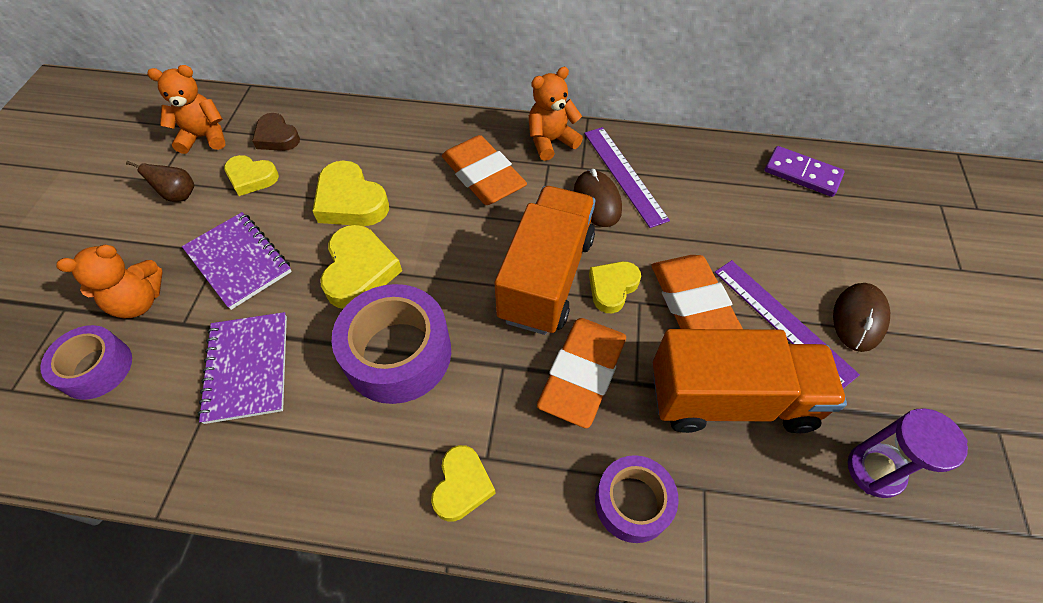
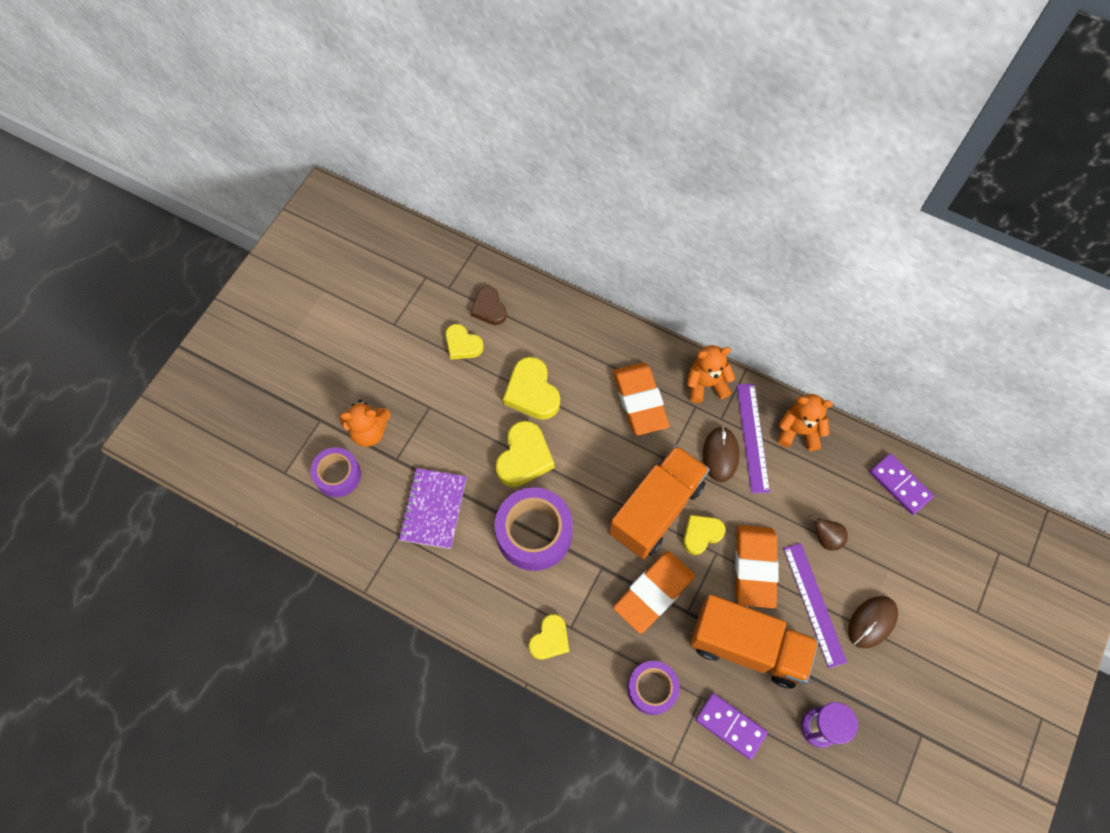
camera: 20 degrees right, 10 degrees up
(179, 195) = (407, 344): brown pear -> brown pear (826, 538)
(204, 137) = (433, 291): orange teddy bear -> orange teddy bear (798, 431)
(239, 261) = (441, 420): purple notebook -> none
(761, 514) = (730, 726): none -> purple domino

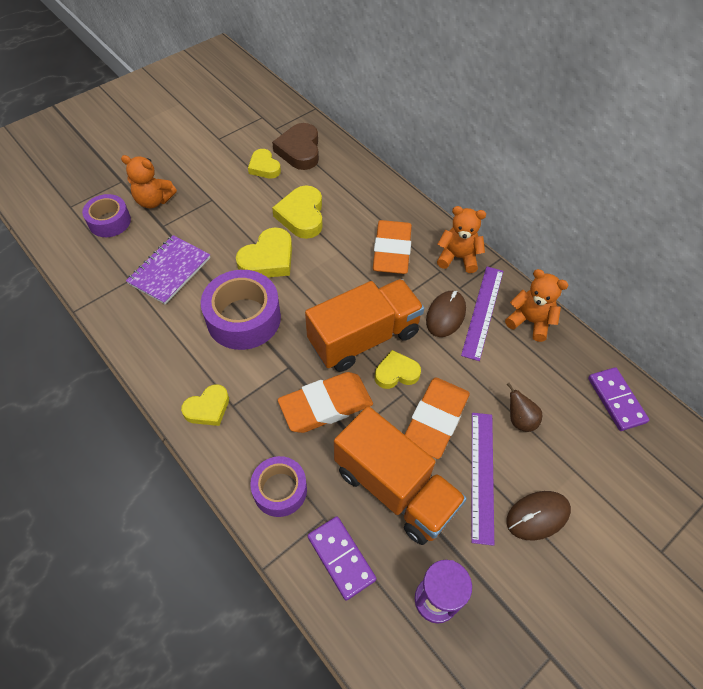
camera: 20 degrees right, 10 degrees down
(489, 308) = (299, 150): brown heart -> brown heart, size x1.53

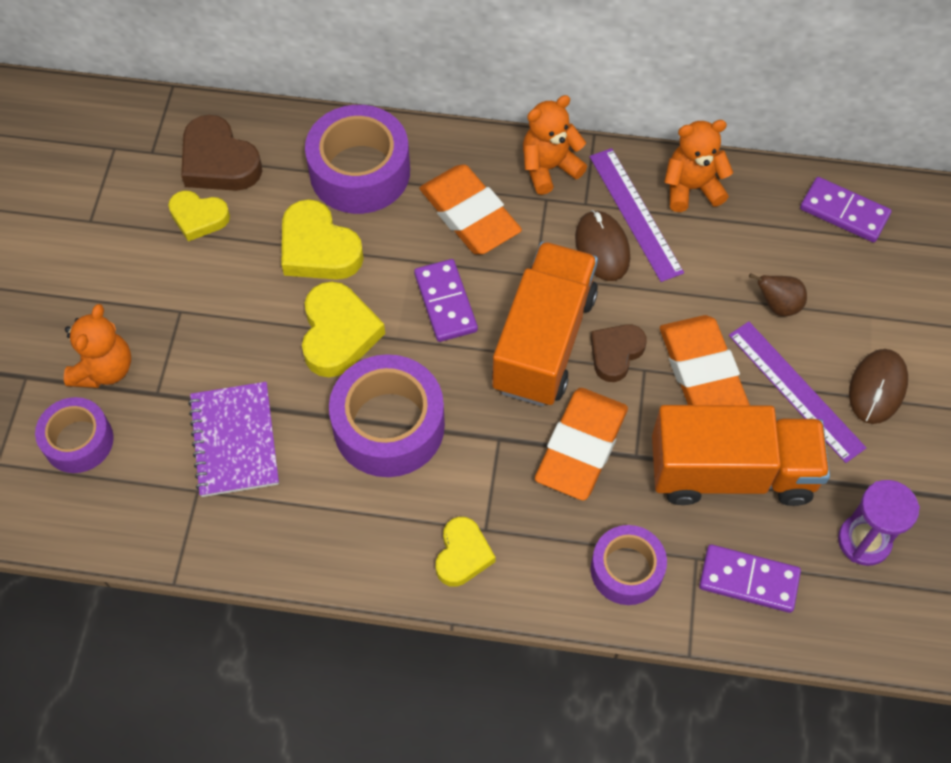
camera: 40 degrees left, 5 degrees up
(154, 200) = (104, 369): orange teddy bear -> orange teddy bear turned 45 degrees counterclockwise
(334, 282) = (446, 302): none -> purple domino
(359, 196) = (360, 172): none -> purple tape
(396, 373) = (615, 353): yellow heart -> brown heart

